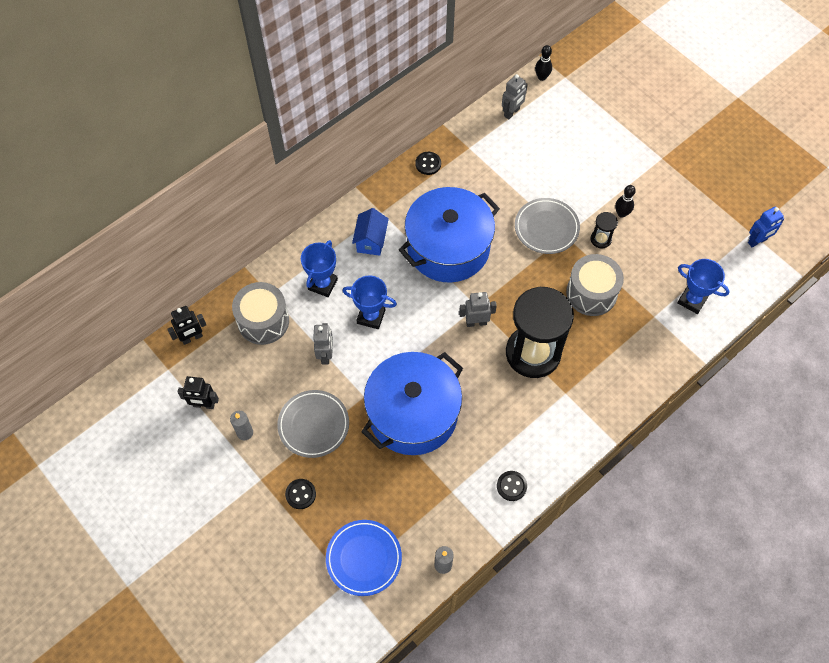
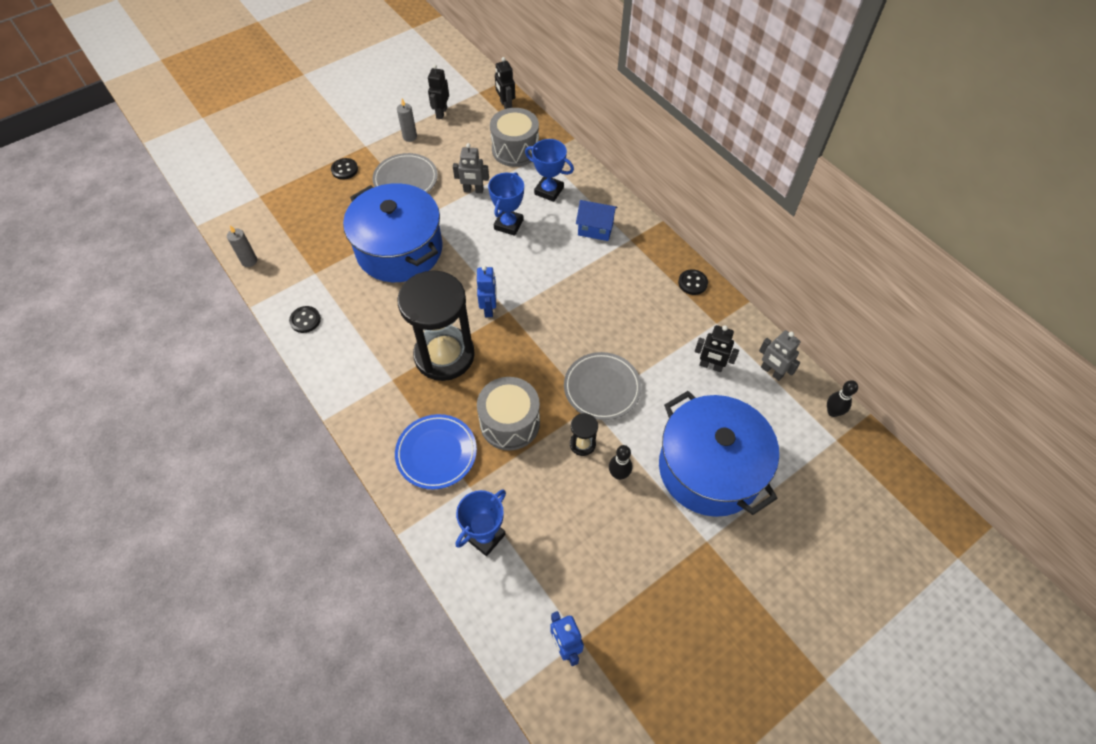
camera: 95 degrees right, 5 degrees down
(364, 558) = (275, 207): blue plate -> blue plate (436, 453)
(448, 247) = (582, 292): blue pot -> blue pot (710, 468)
(476, 322) = (489, 308): grey robot -> blue robot
(512, 152) = (710, 366): none -> black robot

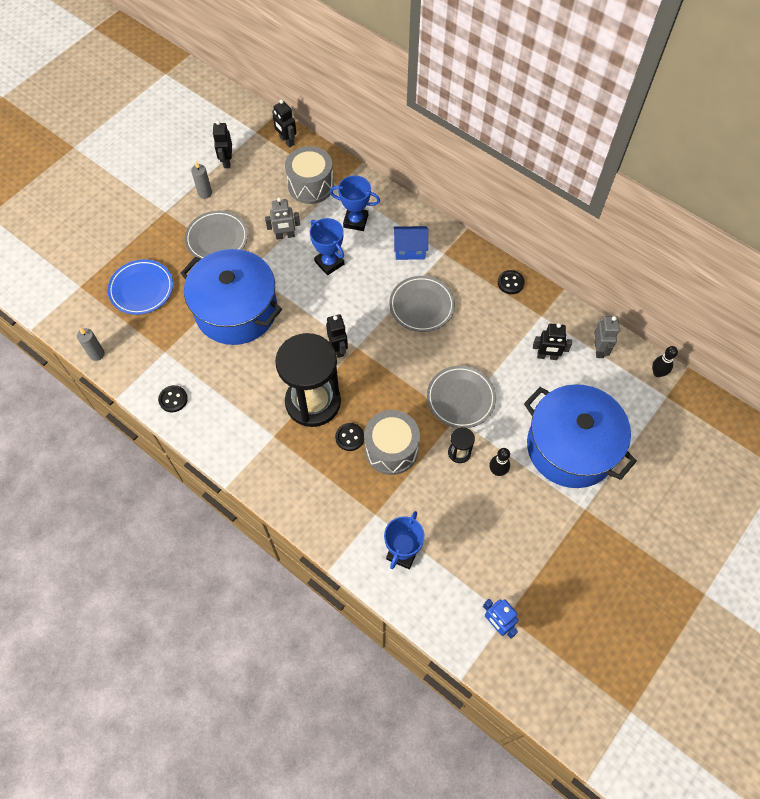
camera: 15 degrees left, 5 degrees up
(344, 170) = (154, 241): black button -> black button (349, 437)
(436, 453) = (336, 492): blue plate -> blue plate (141, 289)
(489, 308) = (338, 348): blue robot -> black robot
(508, 224) = (329, 263): blue trophy -> blue trophy turned 45 degrees counterclockwise
(590, 285) = (421, 306): none -> grey plate
(771, 372) = (599, 349): grey robot -> grey robot turned 120 degrees counterclockwise

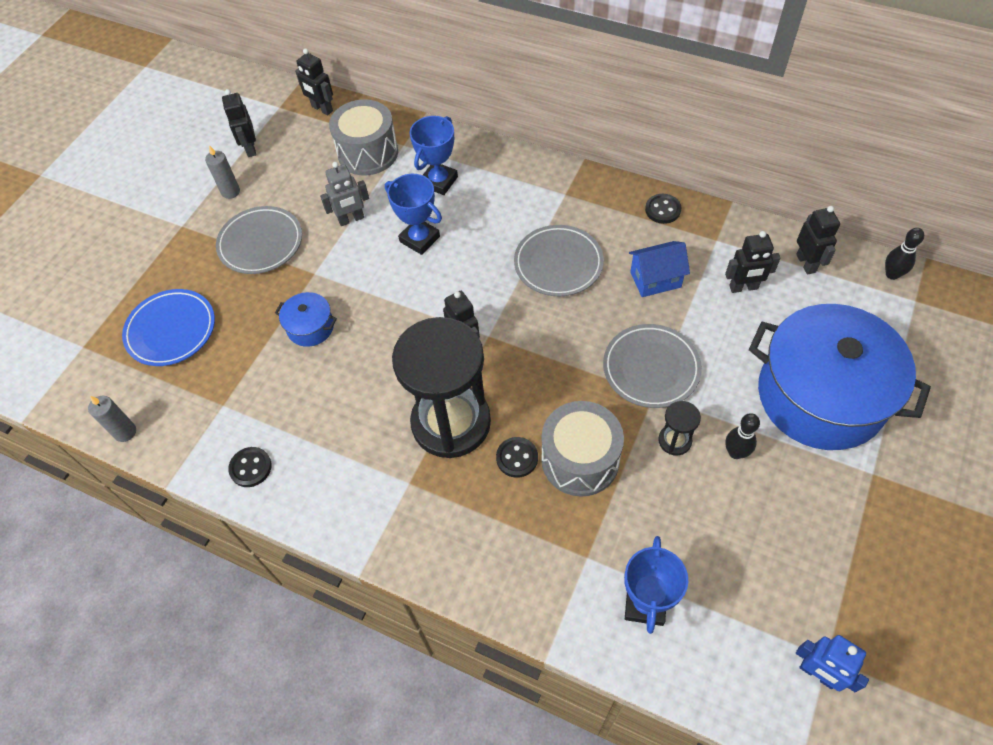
camera: 10 degrees left, 5 degrees down
(236, 310) = (310, 327): blue pot -> blue pot, size x0.41
(355, 221) = (439, 181): blue trophy -> blue trophy turned 60 degrees counterclockwise
(410, 250) = (520, 200): blue house -> blue house (655, 279)
(599, 349) = (806, 263): grey robot -> black robot

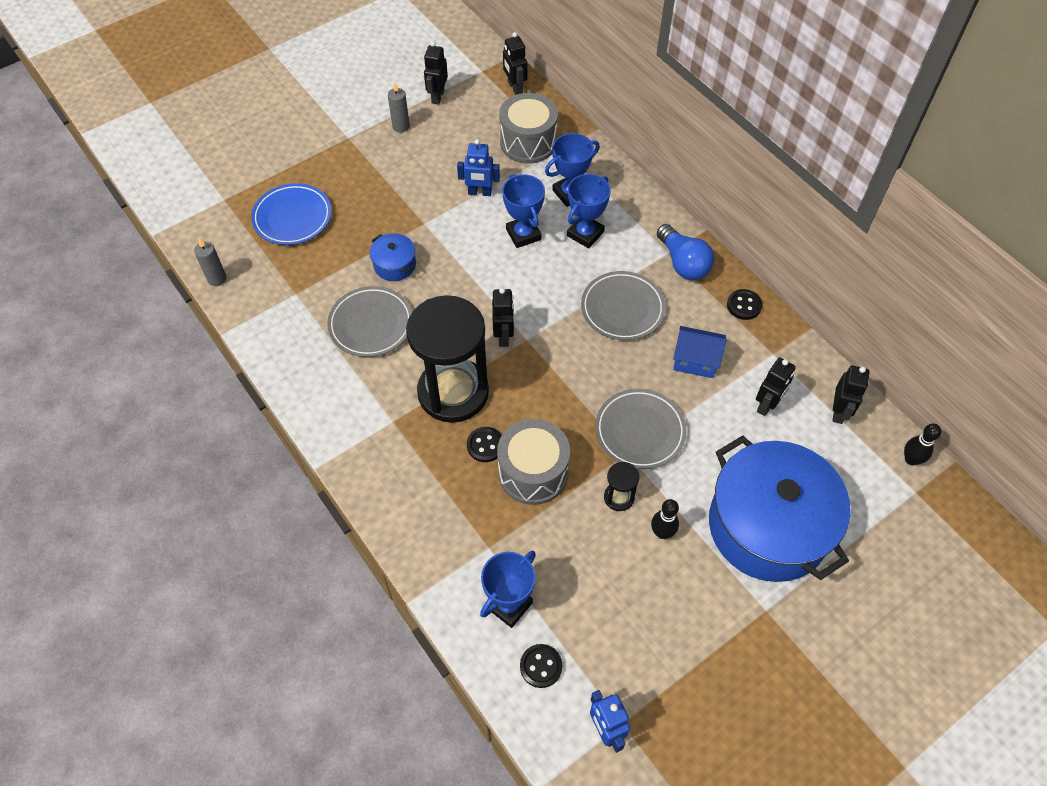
camera: 25 degrees right, 0 degrees up
(250, 468) = (287, 350): black button -> black button (541, 666)
(261, 243) = (398, 179): grey plate -> grey plate (371, 324)
(351, 219) = (479, 192): grey robot -> blue robot
(478, 212) = (585, 234): none -> blue trophy
(584, 197) = (683, 263): none -> blue light bulb
(743, 287) = (767, 405): black robot -> black robot turned 75 degrees counterclockwise

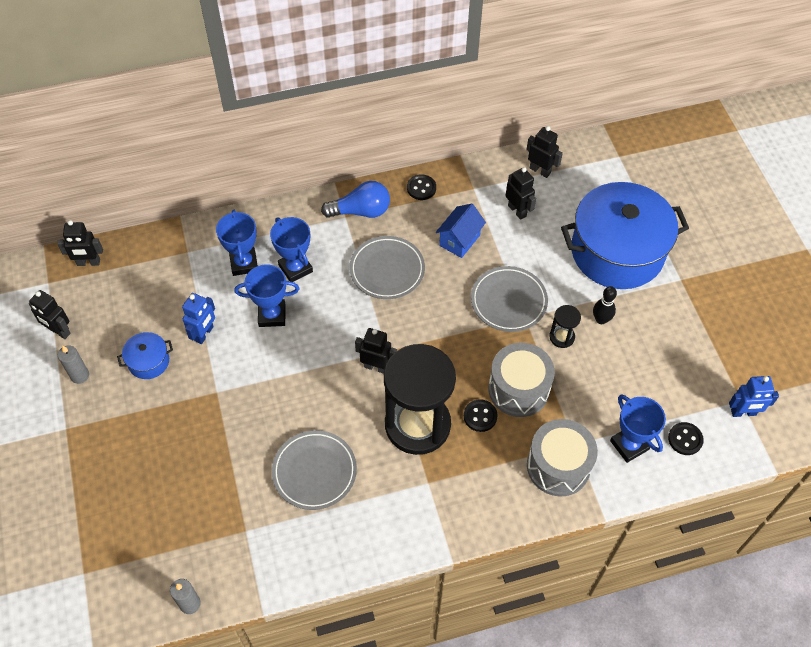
camera: 70 degrees left, 0 degrees up
(292, 217) = (146, 509): blue plate -> none
(394, 265) = (254, 431): blue pot -> blue pot (149, 361)
(528, 142) = (165, 275): grey drum -> grey drum (558, 466)
(911, 459) = (593, 147): black bowling pin -> none

